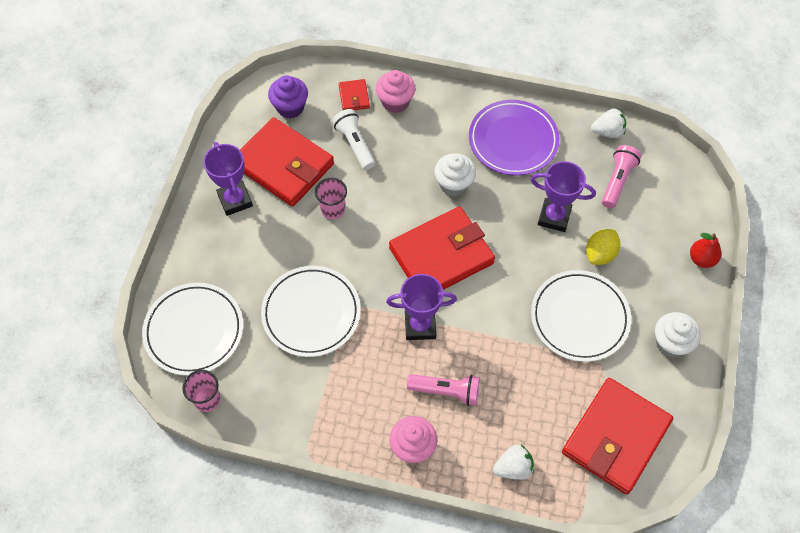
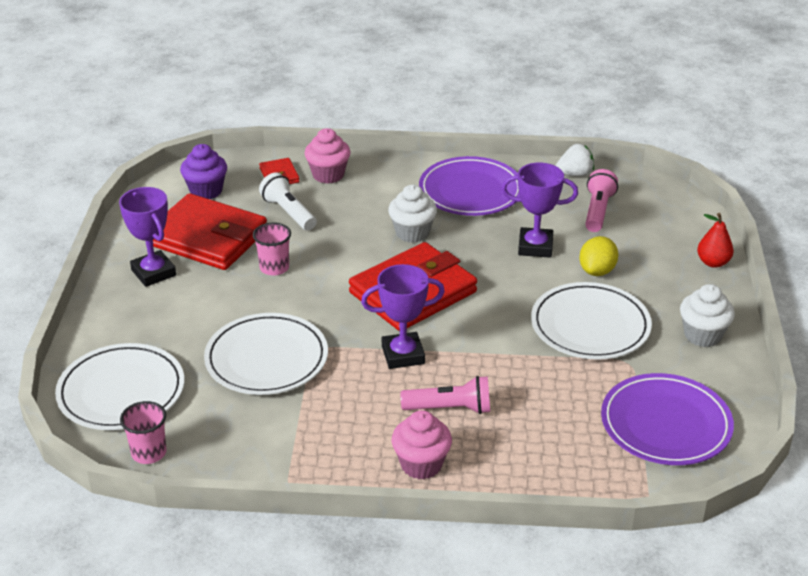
camera: 10 degrees left, 25 degrees down
(513, 468) = (551, 468): white strawberry -> none
(615, 437) = (665, 424): red wallet -> purple plate

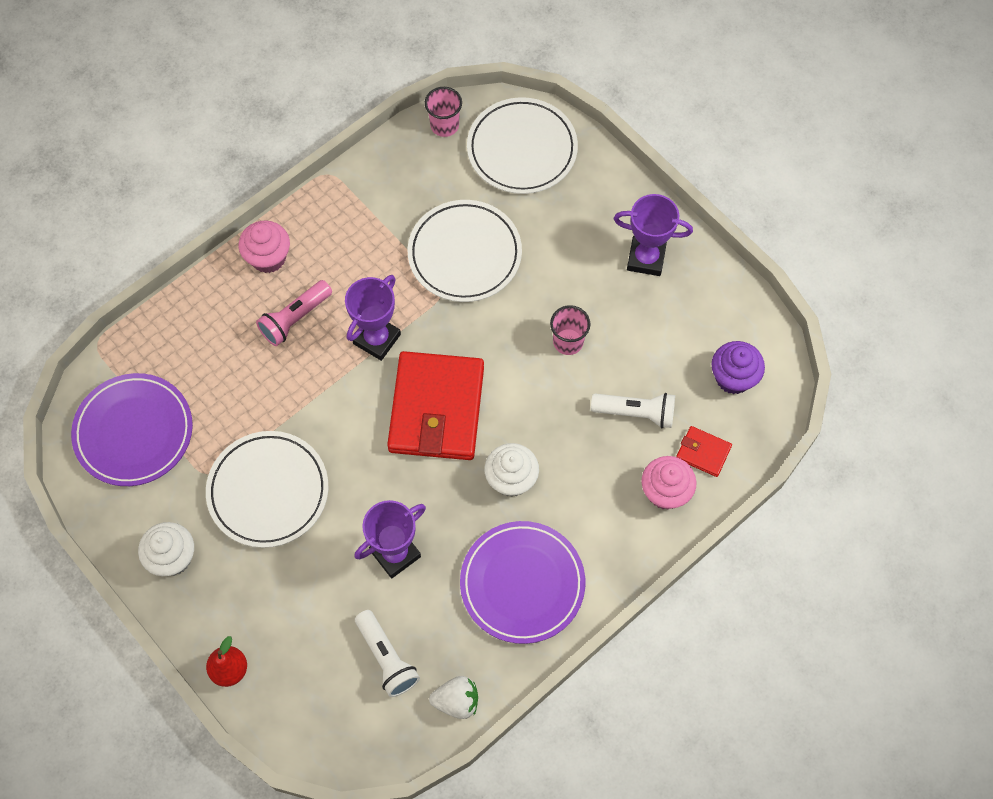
camera: 135 degrees right, 30 degrees up
(207, 238) = (658, 327): red wallet -> none
(574, 174) = (456, 701): white strawberry -> white strawberry turned 120 degrees counterclockwise
(597, 271) = (317, 567): yellow lemon -> none
(598, 211) = (387, 658): pink flashlight -> white flashlight

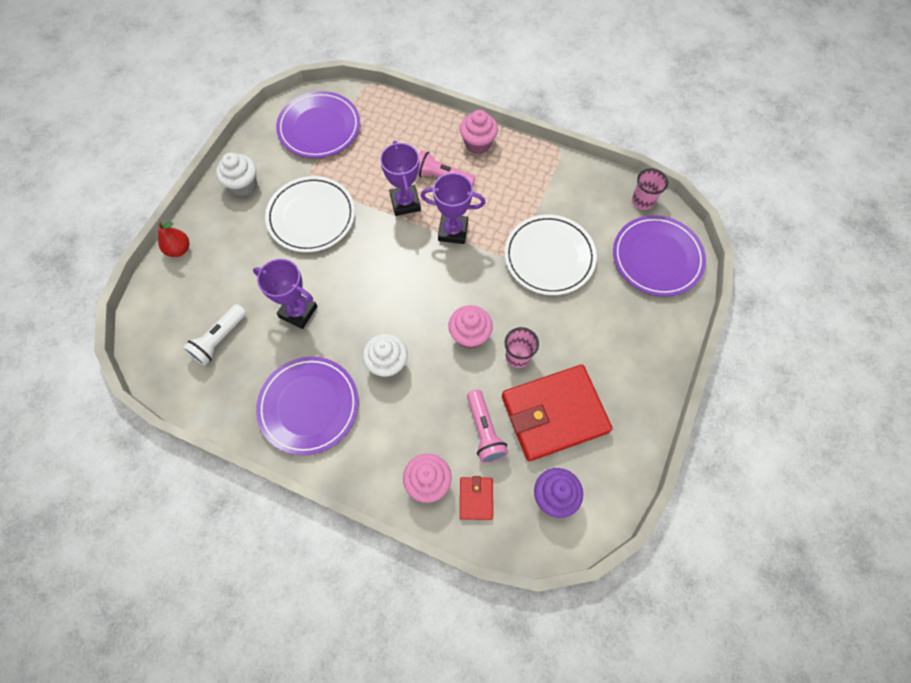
camera: 65 degrees right, 0 degrees up
(436, 409) = (419, 291): red wallet -> red wallet (554, 414)
(456, 701) = (203, 399): white strawberry -> none
(519, 379) = (469, 335): none -> pink cupcake
(522, 149) = (657, 258): white plate -> purple plate
(636, 413) = (484, 431): white flashlight -> pink flashlight
(646, 258) = (620, 383): purple trophy -> purple trophy (405, 203)

